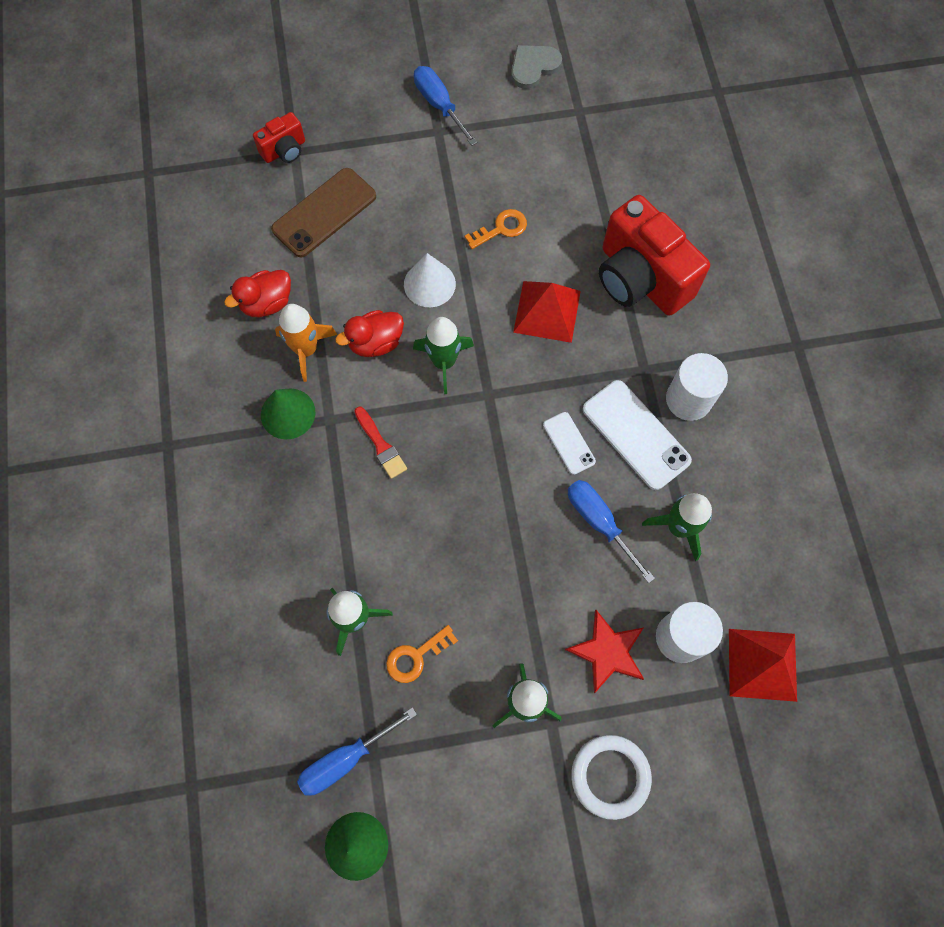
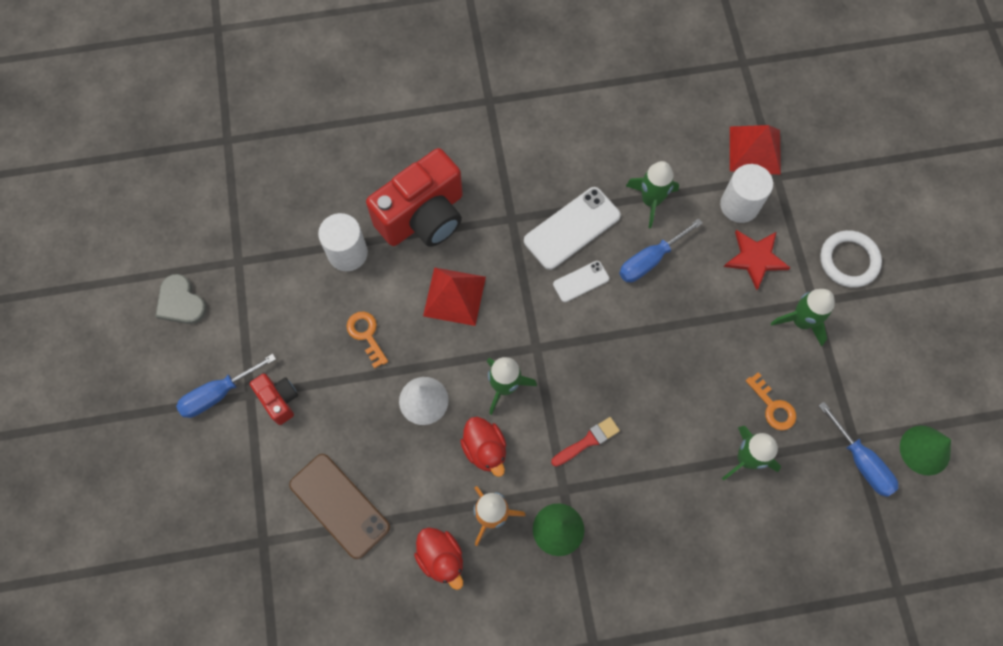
camera: 90 degrees left, 0 degrees up
(284, 150) = (260, 552): red camera -> red camera (279, 400)
(688, 399) = (539, 186): white cylinder -> white cylinder (347, 253)

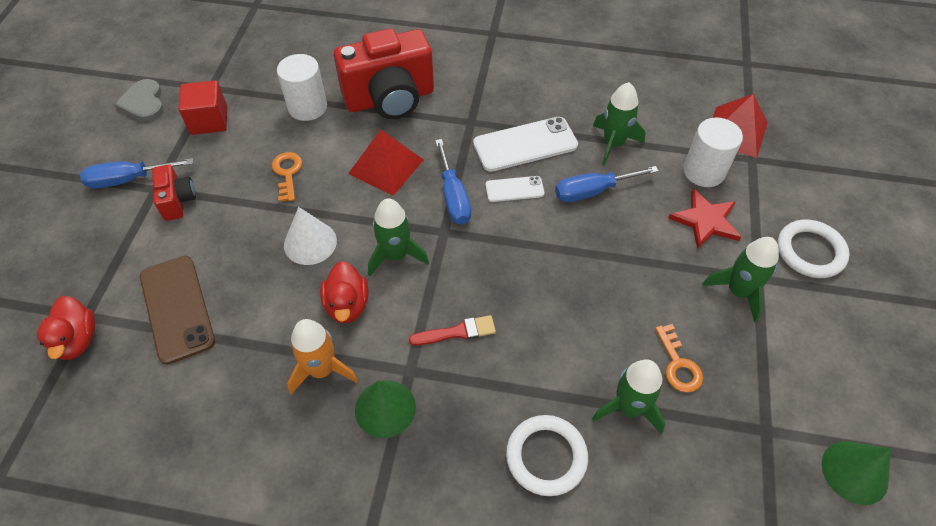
camera: 20 degrees right, 15 degrees down
(259, 301) = (209, 120): none -> red cube
(441, 558) = (247, 393): red duck -> red duck (77, 340)
(698, 522) = (546, 456): none -> white ring
(861, 461) = (768, 457): blue screwdriver -> blue screwdriver (453, 197)

